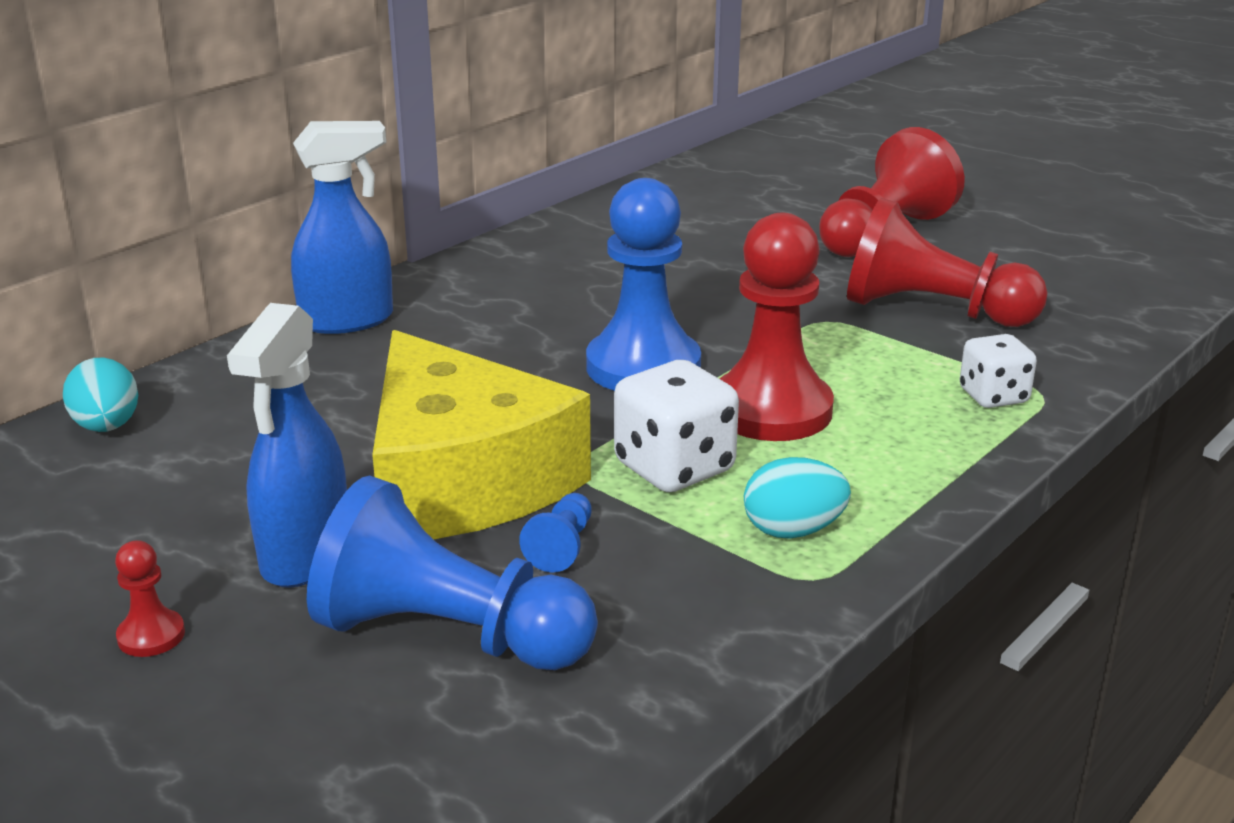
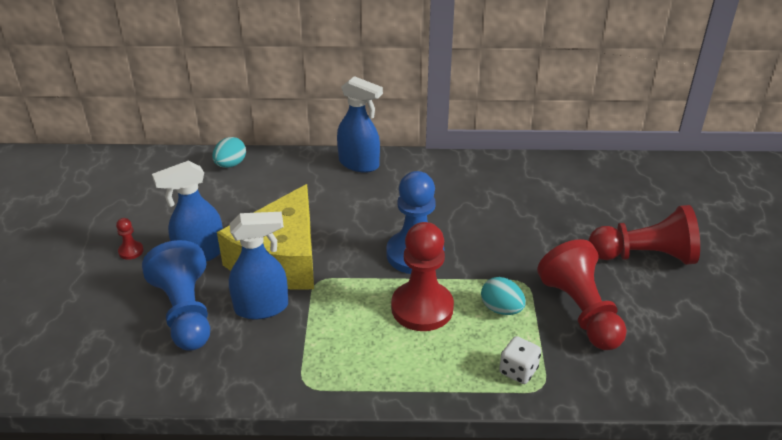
camera: 50 degrees right, 10 degrees up
(562, 547) = (262, 307): blue pawn -> blue spray bottle
(674, 468) = (345, 305): white dice -> none
(793, 531) = (334, 362): turquoise egg -> turquoise egg (501, 309)

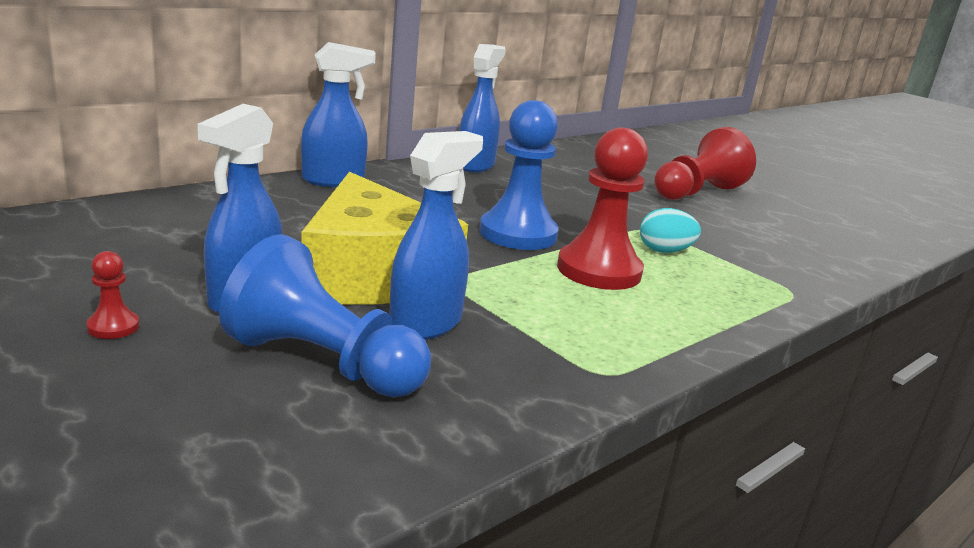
camera: 45 degrees left, 15 degrees down
(230, 164) = (151, 209): turquoise egg -> none
(485, 171) = (476, 165): none -> blue spray bottle
(518, 371) = (757, 288): white dice -> none
(581, 311) = (722, 235): red pawn -> none

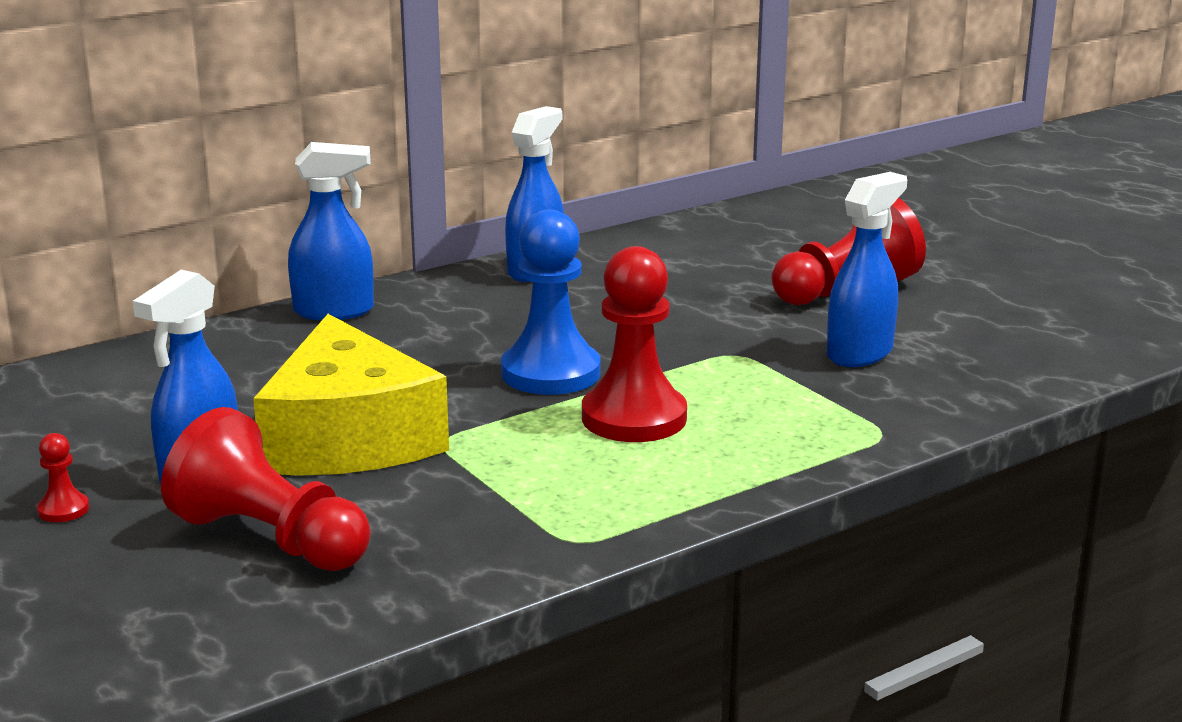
camera: 10 degrees right, 0 degrees up
(324, 363) = (271, 539): blue pawn -> red pawn
(426, 323) = (394, 493): blue spray bottle -> blue spray bottle (860, 353)
(664, 251) = (739, 386): turquoise egg -> none

